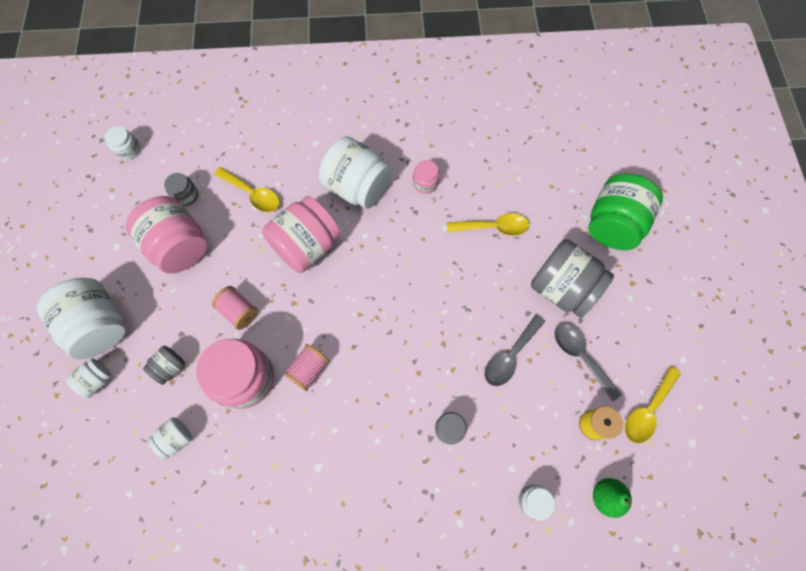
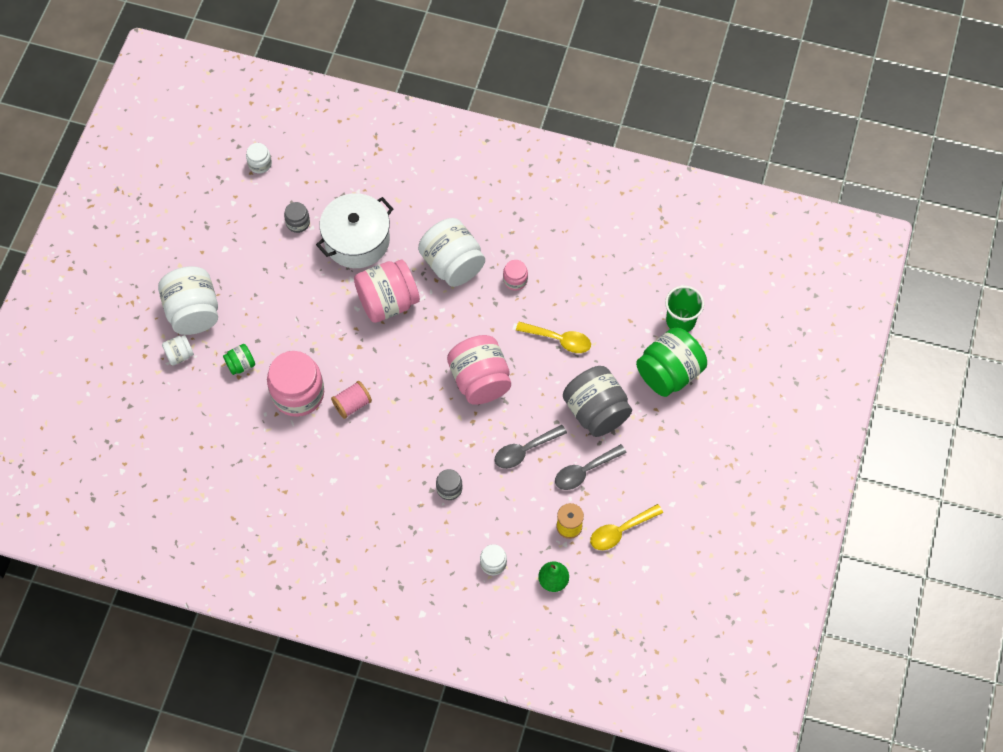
camera: 20 degrees right, 5 degrees down
(170, 367) = (241, 364): grey jar -> green jar
(176, 439) = (229, 421): white jar -> none
(179, 246) = (278, 266): pink jar -> pink jar (480, 380)
(239, 311) = (311, 338): pink spool -> none
(253, 194) = (357, 240): yellow spoon -> white pot
(580, 356) = (584, 471): grey spoon -> grey spoon turned 105 degrees counterclockwise
(598, 171) = (680, 321): none -> green cup

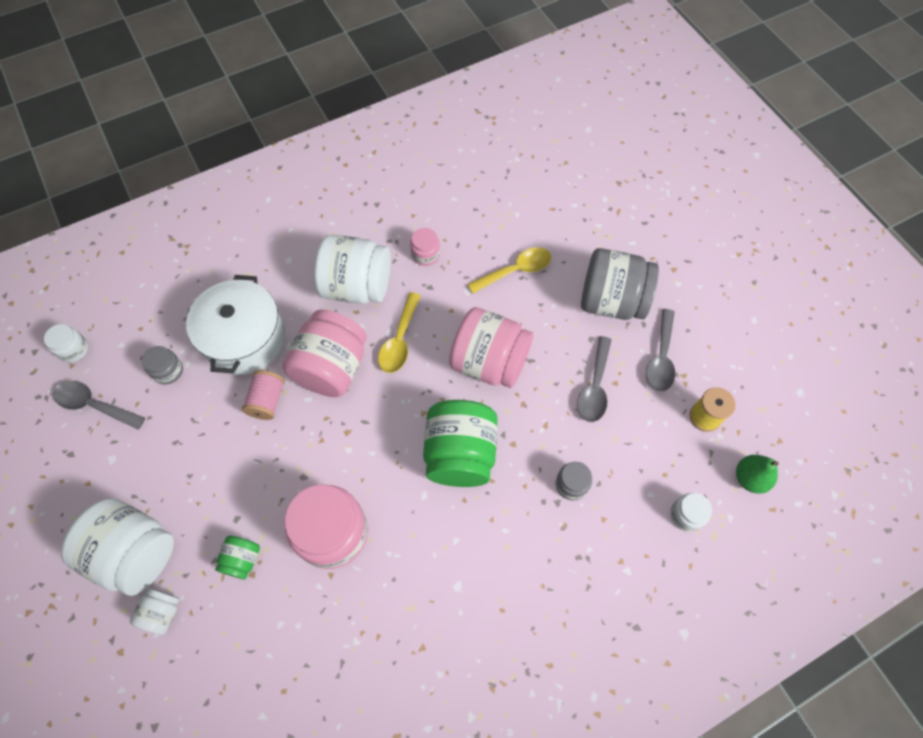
camera: 45 degrees left, 0 degrees up
(242, 208) = (94, 405): none -> grey spoon
(352, 404) = (397, 492): pink spool -> pink spool (267, 400)
(620, 531) = (746, 380): yellow spoon -> yellow spoon (399, 340)
(669, 373) = (628, 222): green jar -> green jar (460, 454)
(680, 321) = (589, 177): green cup -> none

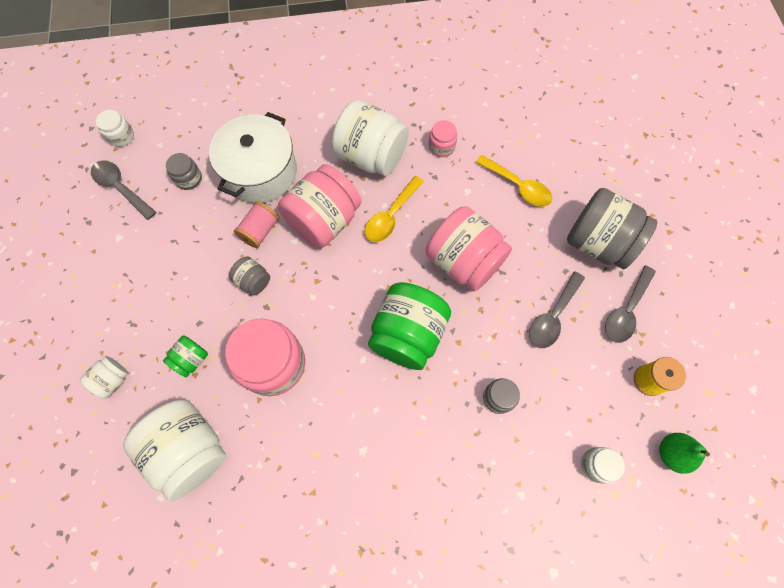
camera: 20 degrees right, 5 degrees up
(135, 553) = (109, 322): white jar -> white jar (190, 450)
(279, 455) = (253, 281): none -> grey jar
(516, 270) = (518, 186): yellow spoon -> yellow spoon turned 45 degrees clockwise

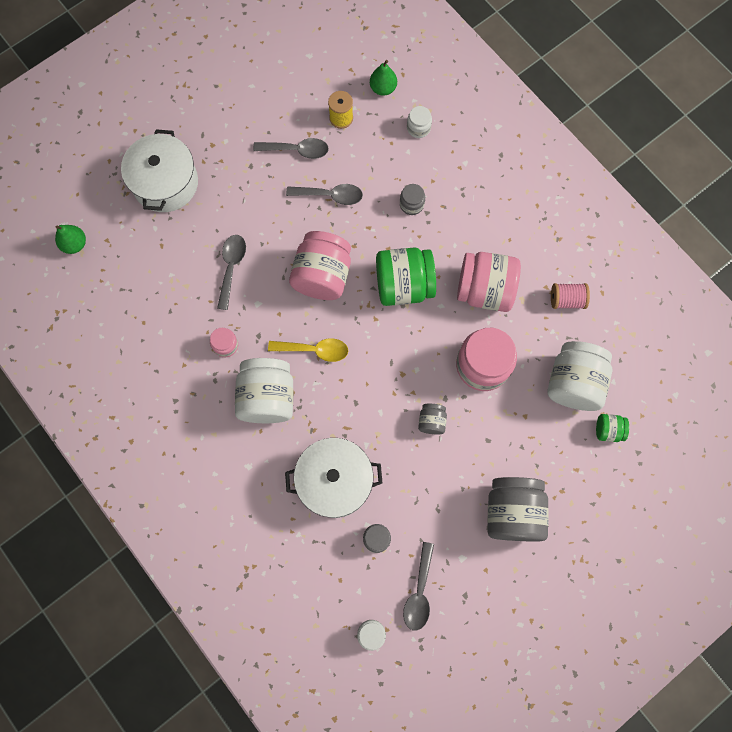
camera: 120 degrees left, 5 degrees up
(112, 380) = (566, 473): white jar -> none
(191, 359) = (516, 426): green jar -> green jar (608, 430)
(260, 231) = (388, 445): pink spool -> pink spool (566, 300)
(324, 221) = (349, 399): pink jar -> pink jar (485, 290)
(518, 186) = (231, 267): yellow spoon -> grey spoon
(598, 242) = (250, 189): grey jar -> grey jar (512, 512)
(609, 76) = (75, 244): none -> green pear
(642, 171) = (165, 183): none -> white pot

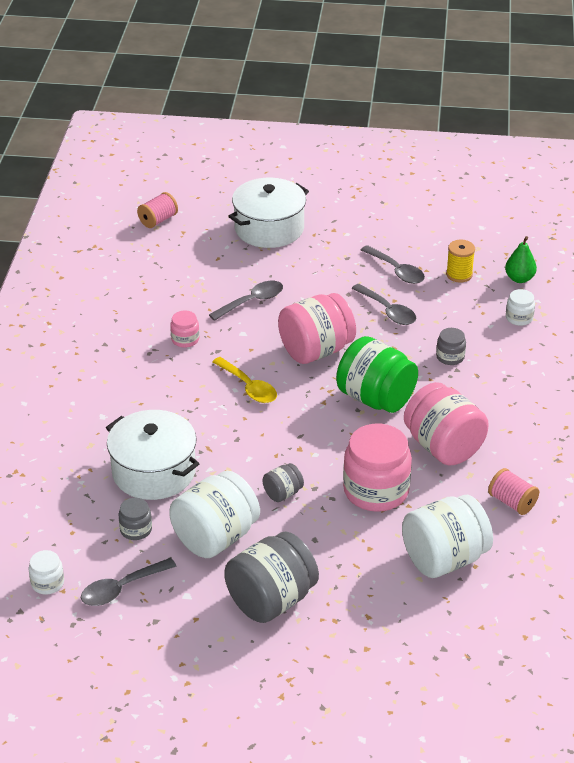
camera: 45 degrees right, 35 degrees down
(75, 244) = (158, 220): green pear -> pink spool
(267, 397) = (173, 388): white jar -> white jar (215, 537)
(608, 430) = (434, 612): green jar -> none

